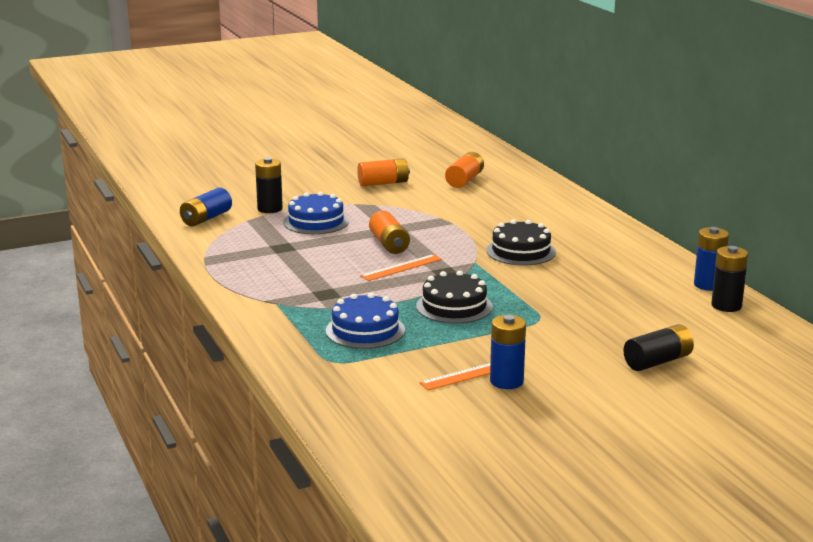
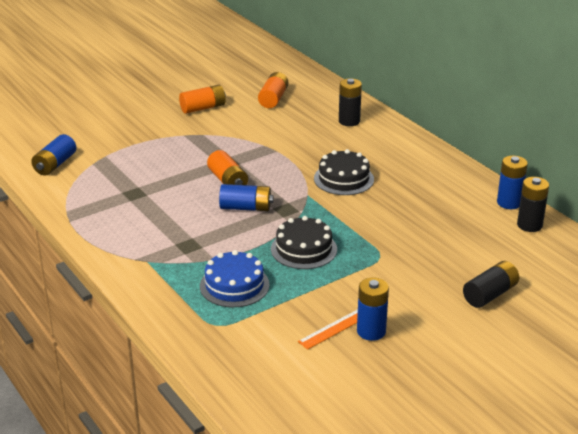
camera: 10 degrees left, 10 degrees up
(270, 209) = (110, 148): black battery -> black battery (349, 121)
(316, 222) = (155, 160): blue cake -> none
(401, 267) = (246, 207): orange ruler -> blue battery

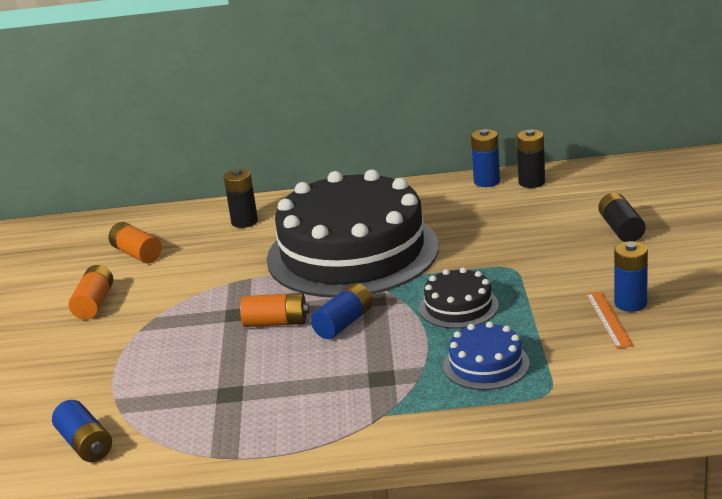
camera: 55 degrees left, 5 degrees down
(343, 179) = (352, 252): black cake -> black cake, size x2.37

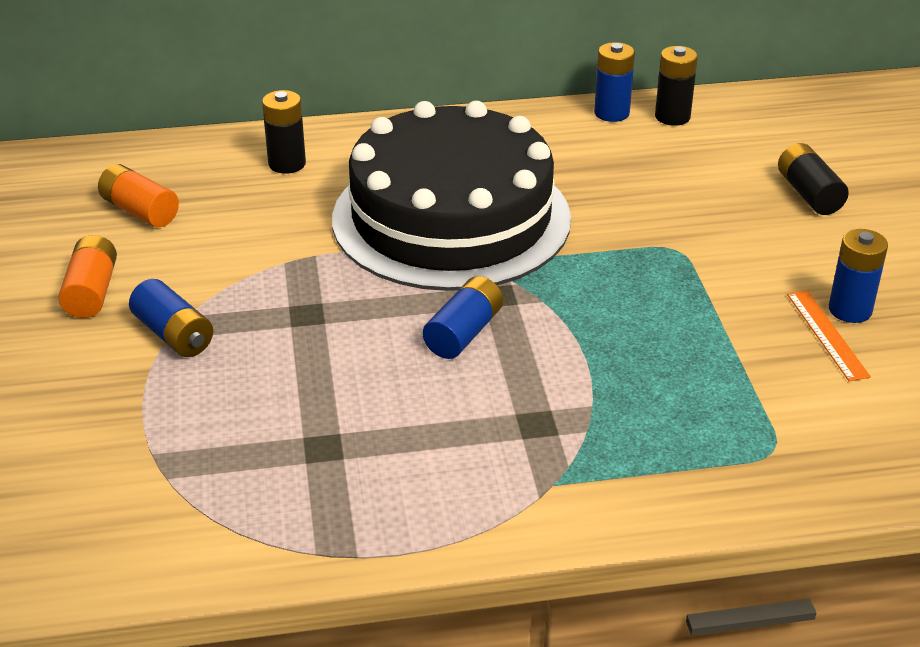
camera: 10 degrees left, 10 degrees up
(85, 444) = (122, 532): blue battery -> blue battery (174, 334)
(276, 323) = (366, 330): orange battery -> none
(458, 307) = (618, 309): black cake -> none
(486, 364) = (678, 404): blue cake -> none

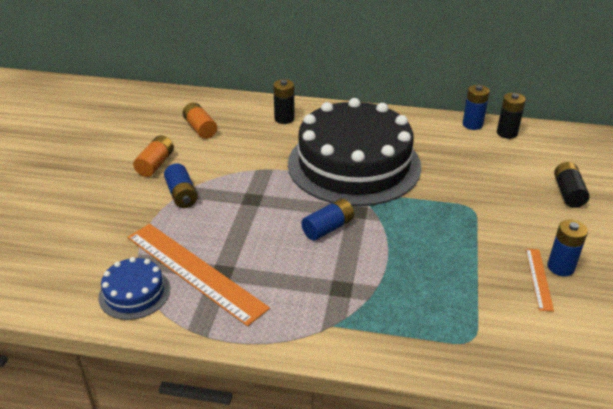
camera: 20 degrees right, 0 degrees up
(186, 520) = (134, 293): none -> blue cake
(273, 459) = (194, 271): none -> orange ruler

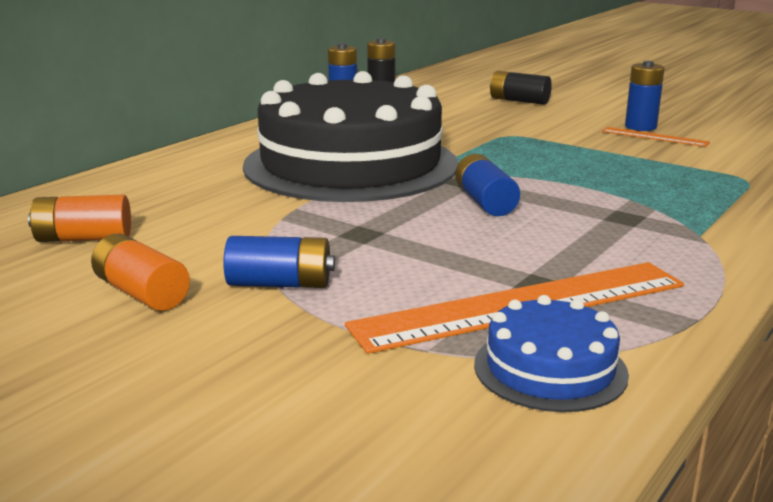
camera: 65 degrees left, 15 degrees down
(284, 119) = (165, 179): black battery -> none

